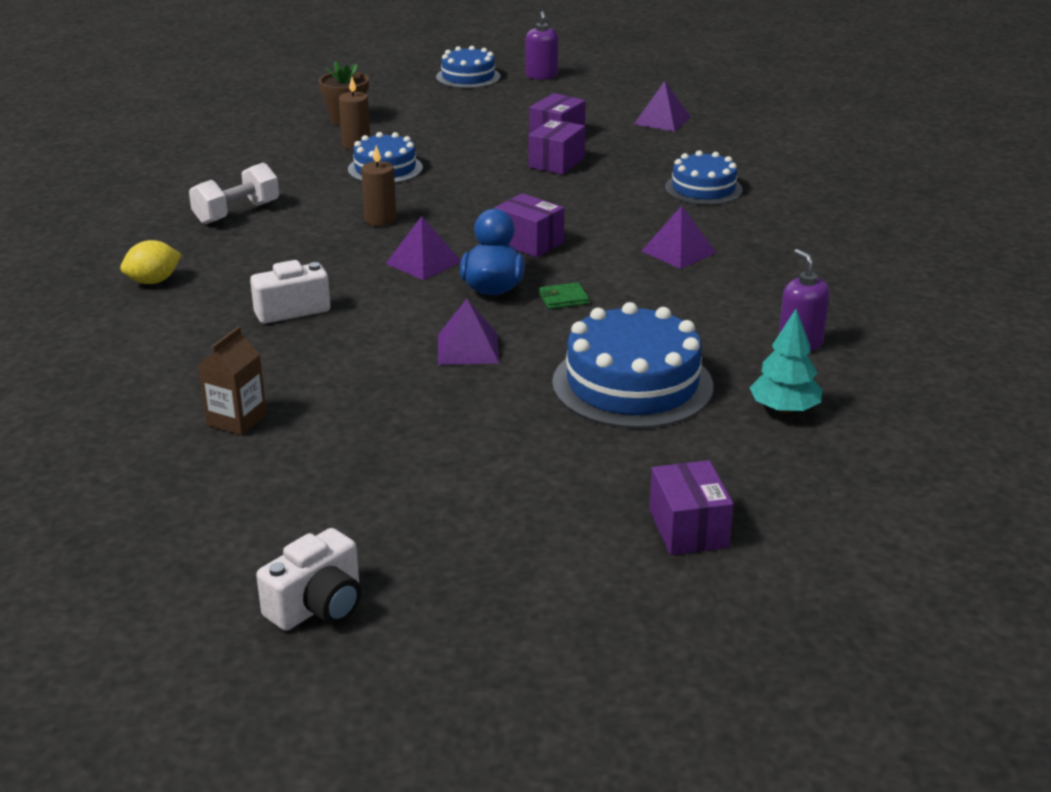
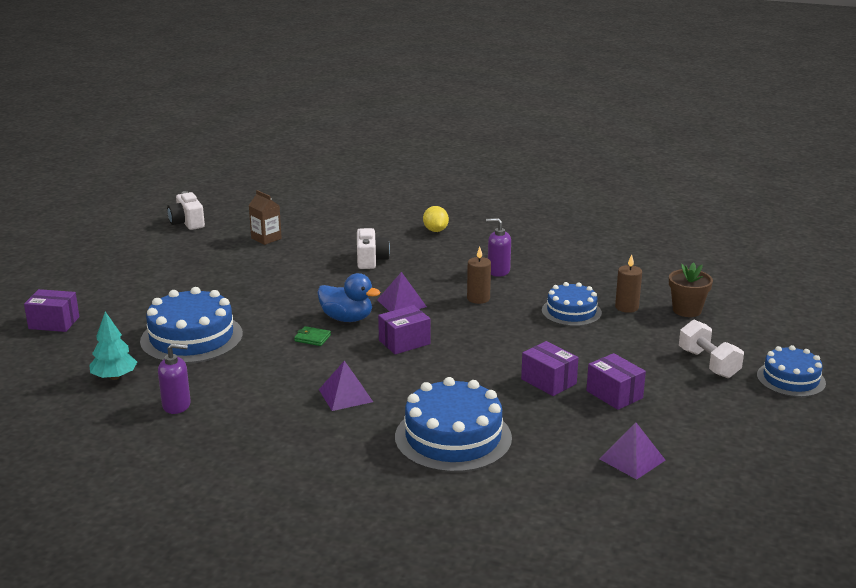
camera: 110 degrees right, 5 degrees down
(237, 213) = (519, 257): white dumbbell -> white dumbbell (708, 363)
(317, 606) = (109, 241): white camera -> white camera (187, 223)
(468, 348) = (279, 299): purple pyramid -> none
(541, 76) = (788, 419): purple soap dispenser -> purple soap dispenser (498, 271)
(563, 299) = (312, 338): green wallet -> green wallet turned 75 degrees counterclockwise
(703, 189) = (453, 437): blue cake -> blue cake, size x1.62

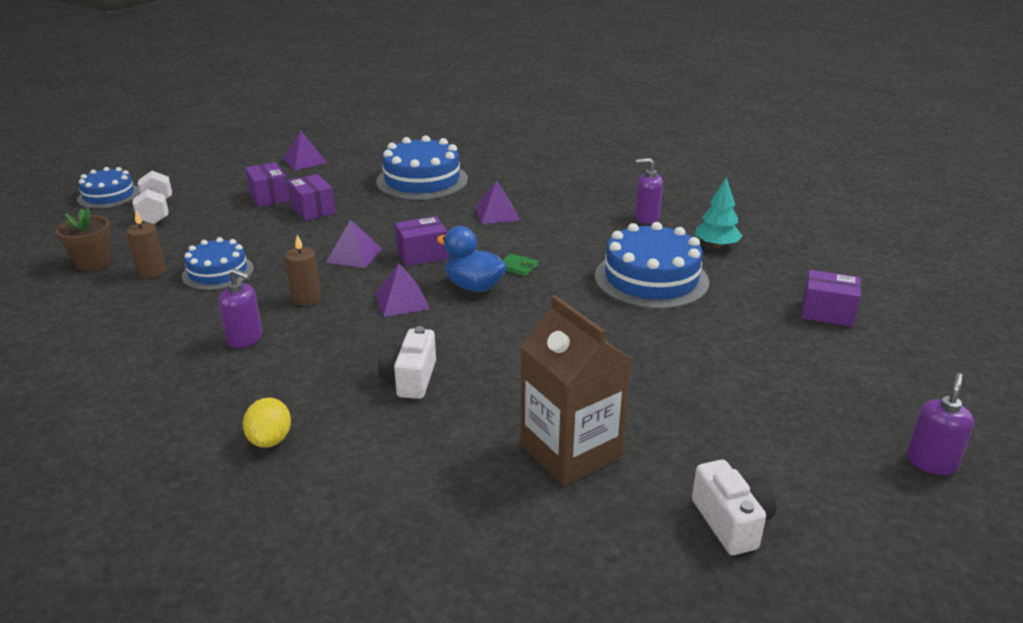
camera: 170 degrees left, 5 degrees up
(62, 249) = (931, 462): none -> purple soap dispenser
(266, 238) = (570, 451): brown carton -> brown carton, size x1.87
(467, 336) = (354, 255): none -> purple pyramid

